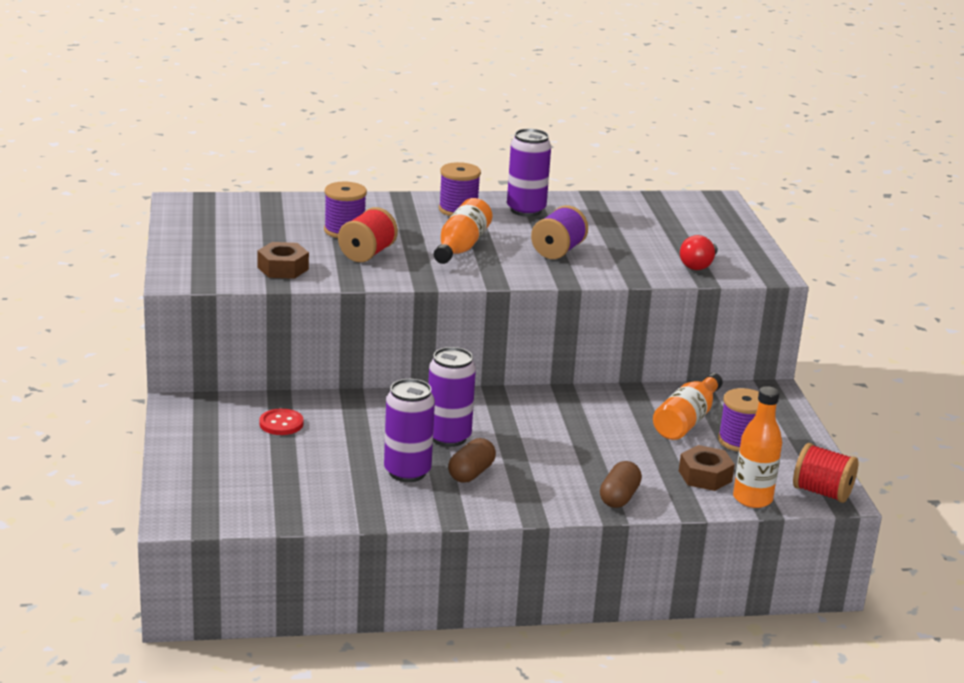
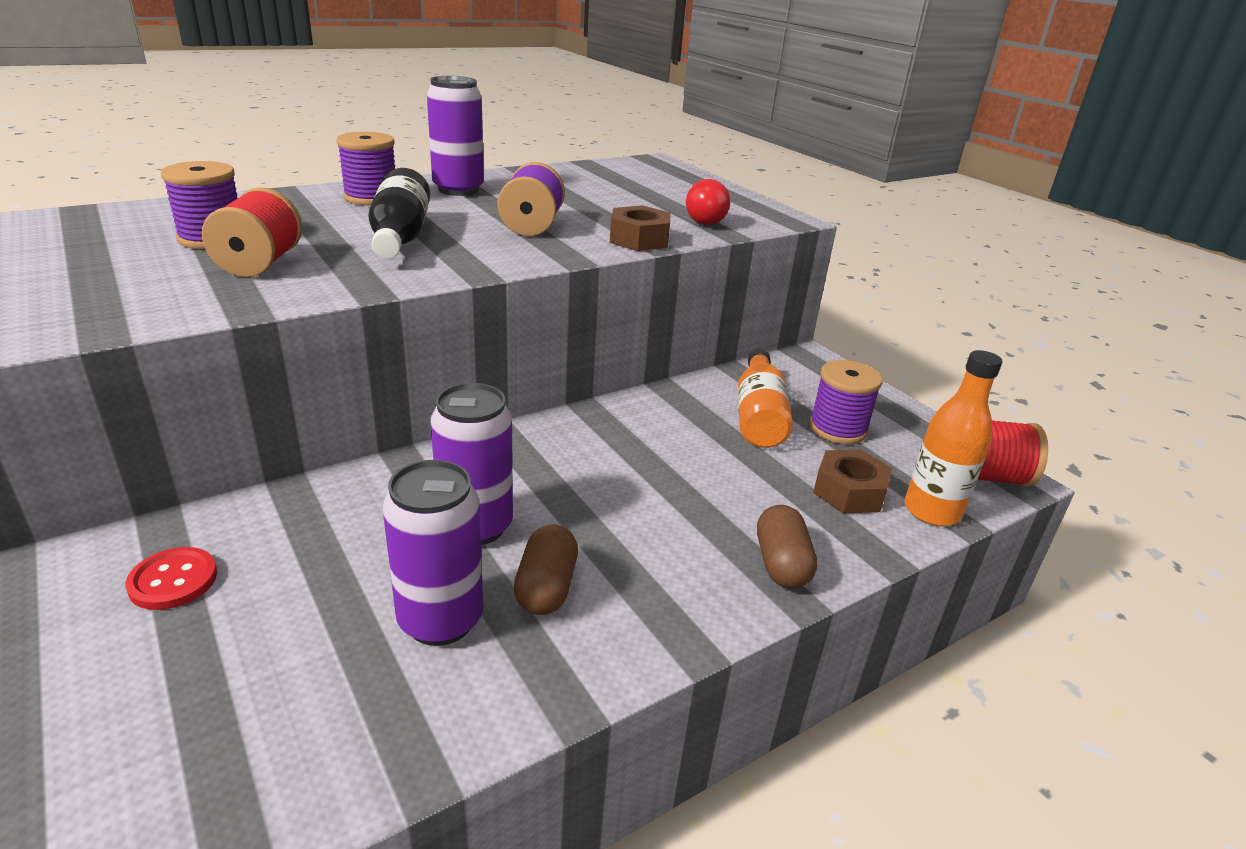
camera: 25 degrees left, 5 degrees up
(283, 268) = (110, 305): brown nut -> brown nut (639, 239)
(461, 247) = (400, 237): orange bottle -> black bottle

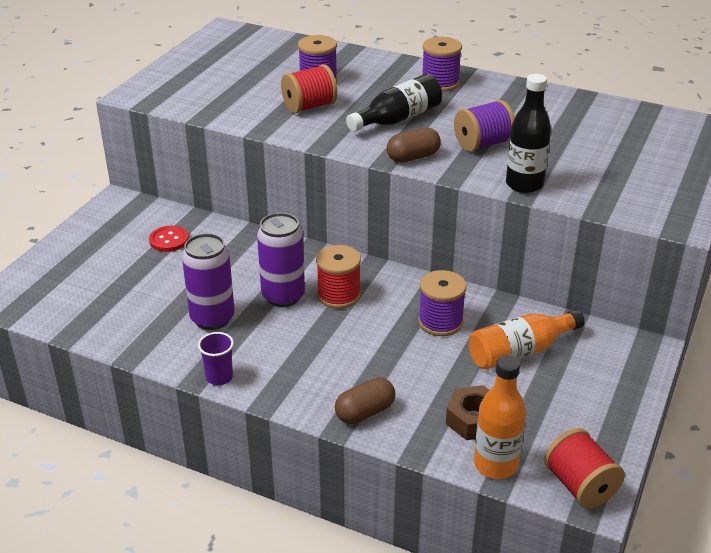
camera: 60 degrees right, 5 degrees up
(458, 189) = (502, 97): purple can -> none
(532, 481) = (338, 295): none -> red spool
(546, 587) = (262, 338): brown capsule -> brown capsule (413, 157)
(591, 676) = (219, 377): none -> purple cup
(639, 239) = (524, 184): brown nut -> black bottle
(705, 220) = (609, 194): red light bulb -> none
(838, 428) = (552, 393): purple spool -> purple spool (440, 322)

